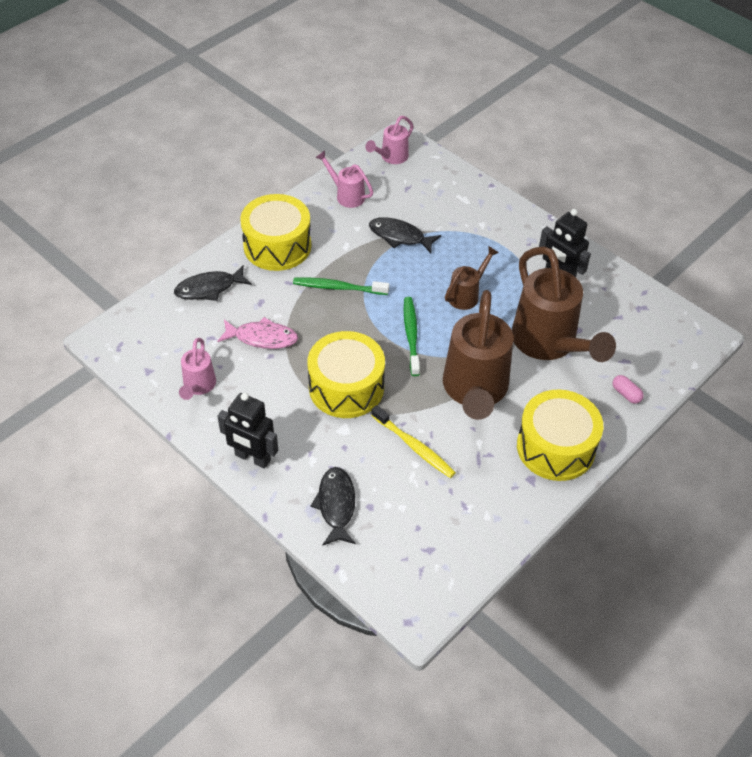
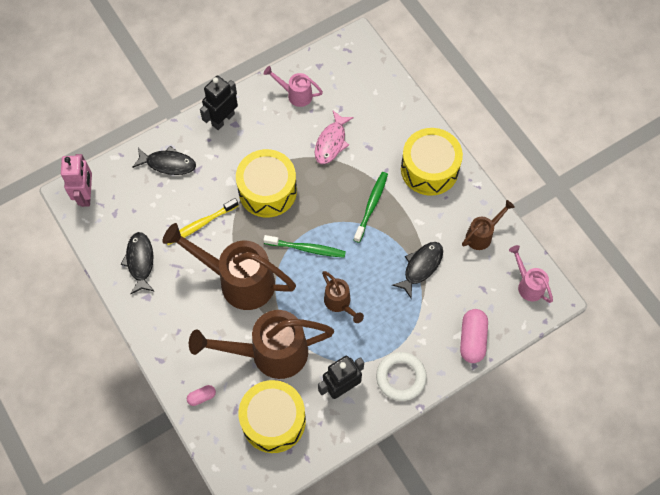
camera: 105 degrees right, 15 degrees up
(209, 288) = (392, 114): black fish -> black fish (140, 261)
(346, 195) = (482, 235): pink watering can -> brown watering can
(412, 594) = (86, 195): none -> pink robot
(465, 189) = (472, 339): none -> pink capsule
(527, 235) = (400, 377): none -> white ring
(555, 447) = (168, 324): yellow drum -> yellow drum (273, 421)

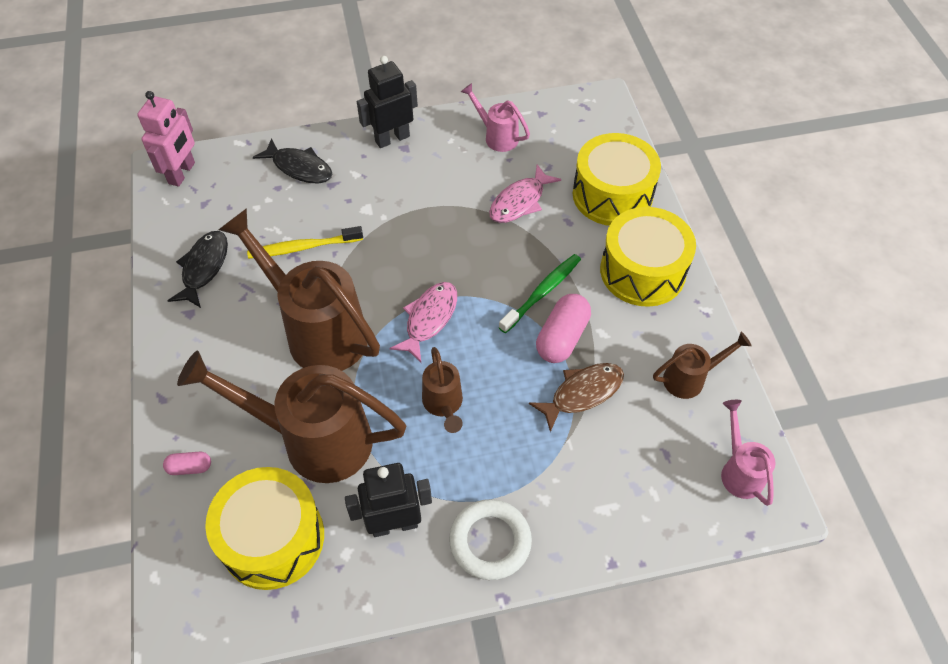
camera: 20 degrees right, 10 degrees down
(267, 191) = (409, 233): yellow drum -> yellow drum (612, 195)
(306, 248) = (429, 319): green toothbrush -> pink fish
(421, 267) = (582, 393): black fish -> brown fish
(472, 339) = (623, 523): pink capsule -> pink capsule (562, 337)

